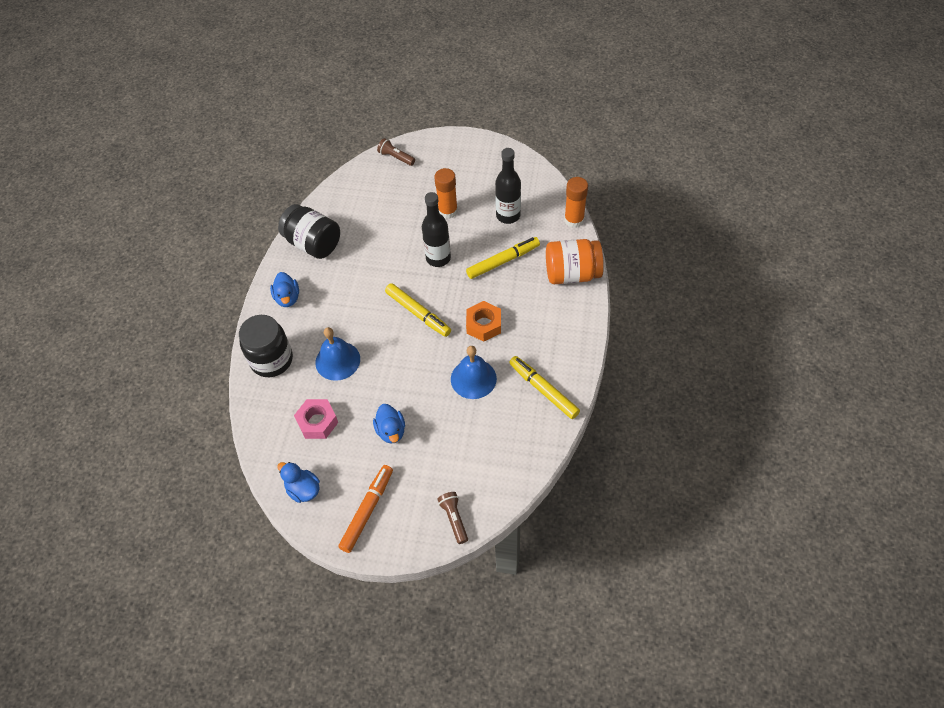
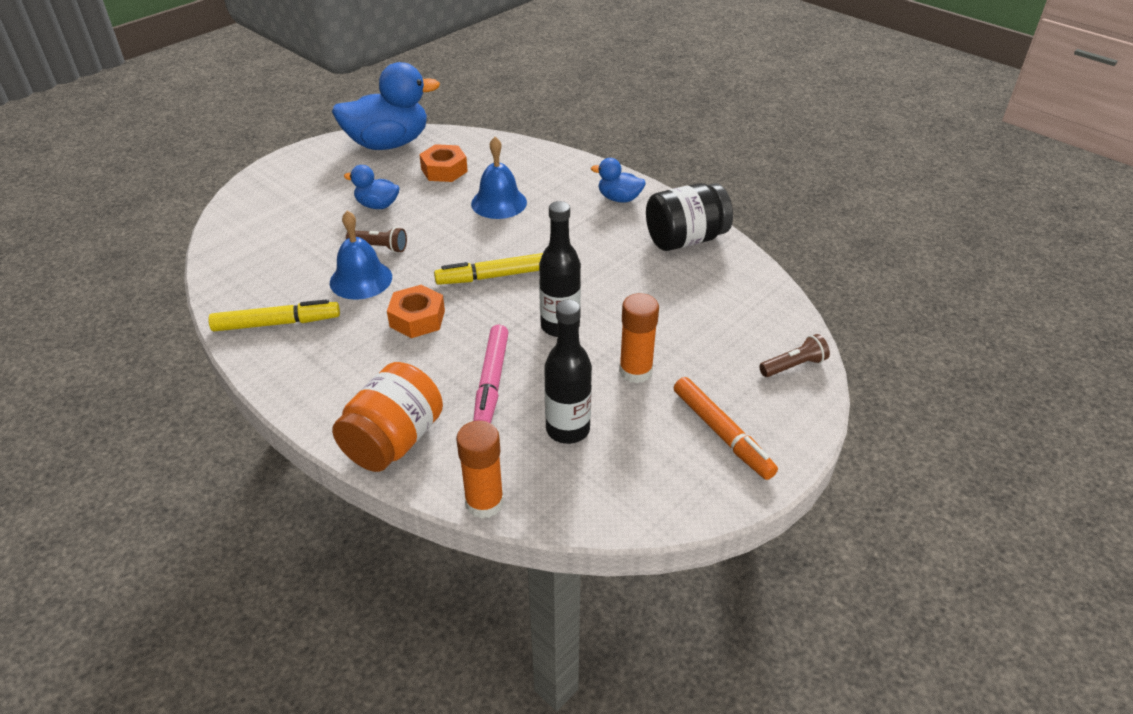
camera: 120 degrees right, 15 degrees down
(271, 360) = (548, 167): black jar -> none
(303, 489) = (388, 144): blue duck -> blue duck, size x2.06
(317, 422) = (444, 170): pink nut -> orange nut
(367, 510) = (322, 167): orange marker -> orange marker (722, 434)
(454, 519) = (244, 206): brown flashlight -> brown flashlight (380, 247)
(503, 261) = (492, 382): yellow marker -> pink marker

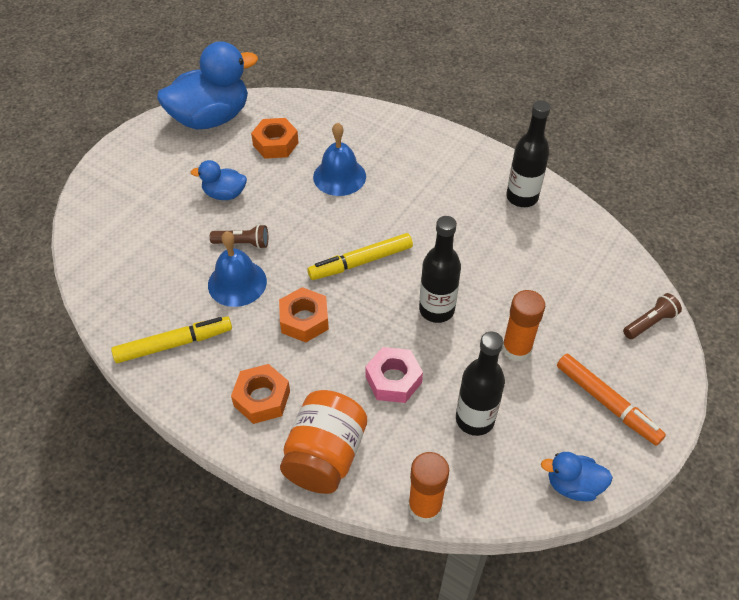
camera: 10 degrees left, 10 degrees up
(347, 381) = (262, 398): none -> orange nut
(492, 382) = (393, 380): pink marker -> pink nut
(619, 198) = (449, 158): blue duck -> blue duck (573, 485)
(685, 239) = (522, 197): black jar -> black bottle

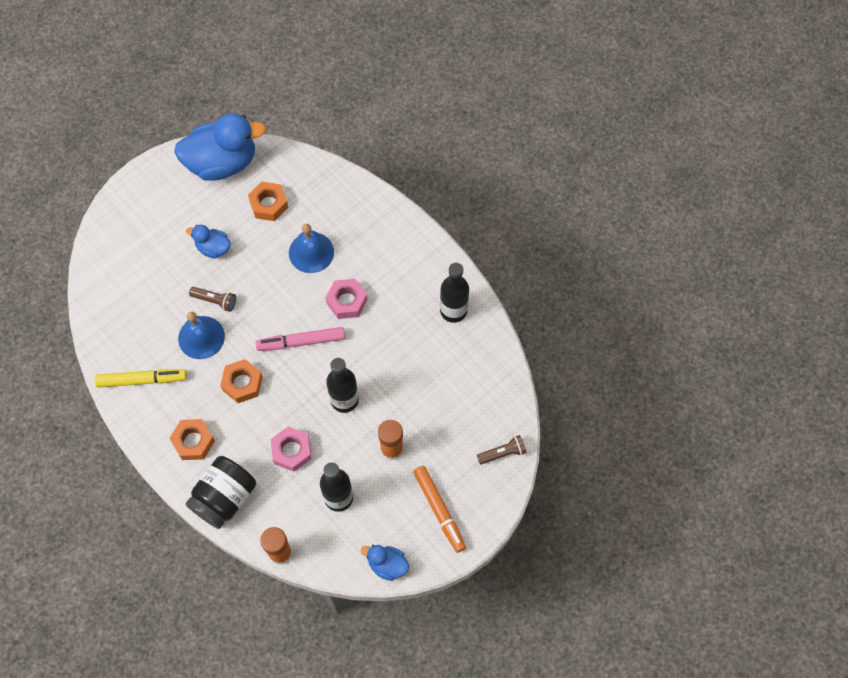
camera: 15 degrees right, 15 degrees up
(325, 456) = (224, 497): orange jar -> black jar
(361, 262) = (301, 342): yellow marker -> pink marker
(398, 213) = (347, 301): none -> pink nut

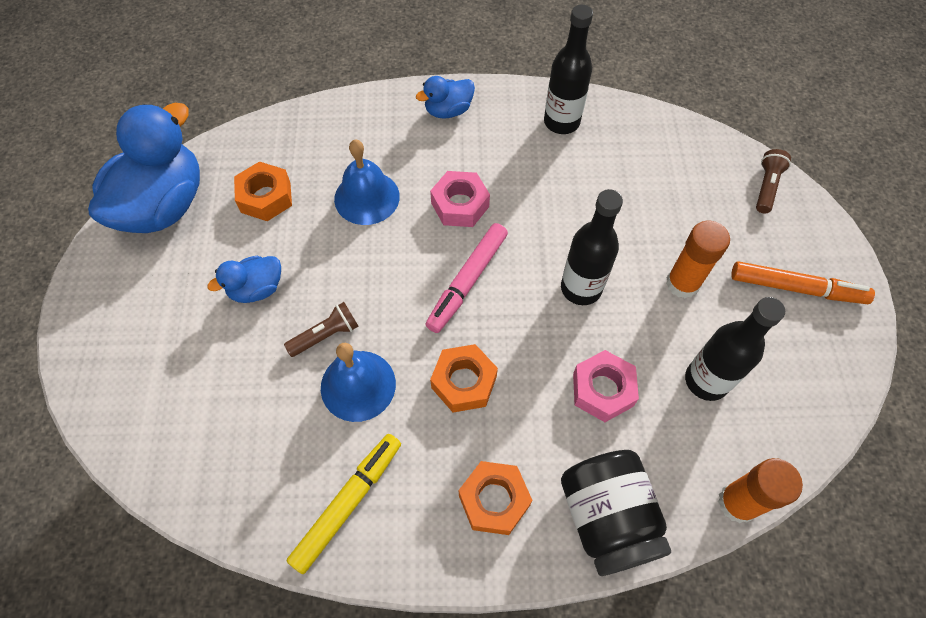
camera: 50 degrees left, 5 degrees down
(387, 565) = (835, 388): blue duck -> blue duck (448, 110)

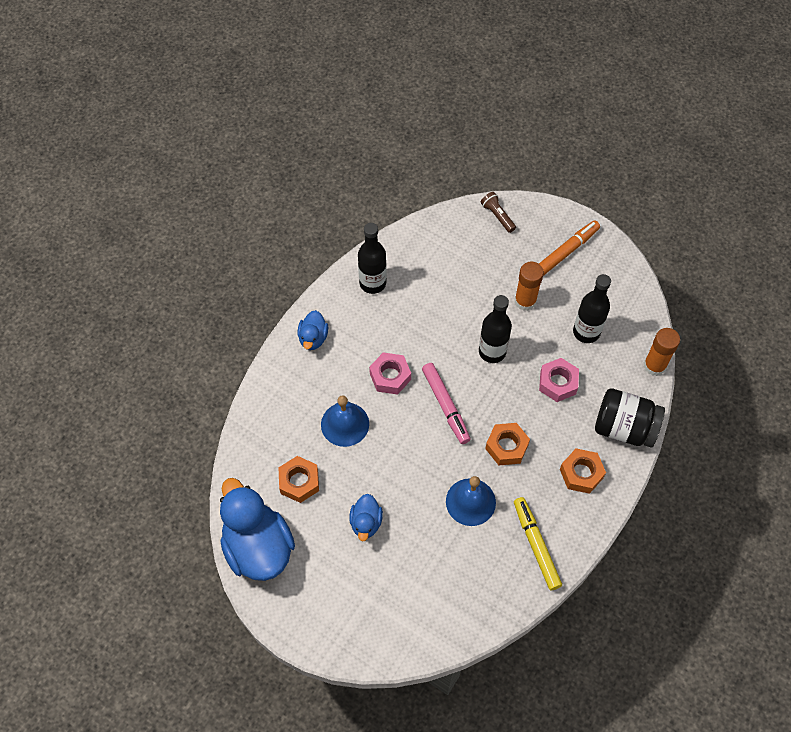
camera: 55 degrees left, 0 degrees up
(326, 335) = (426, 501): brown flashlight -> none

